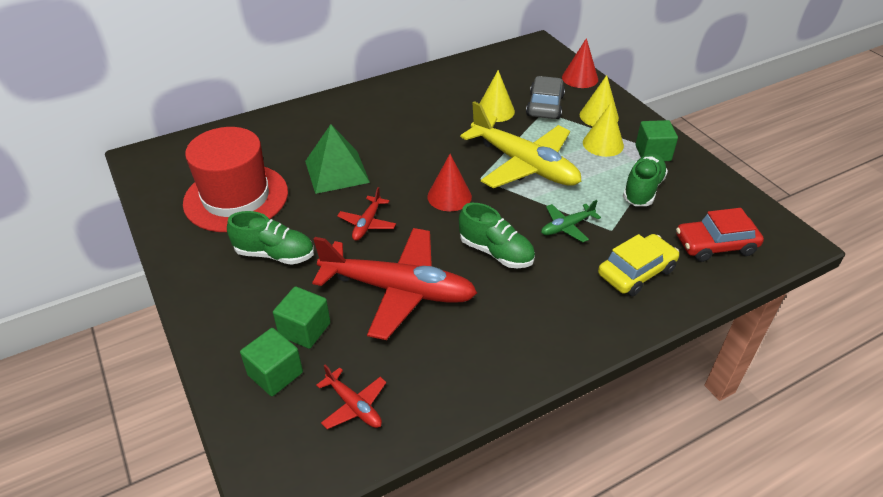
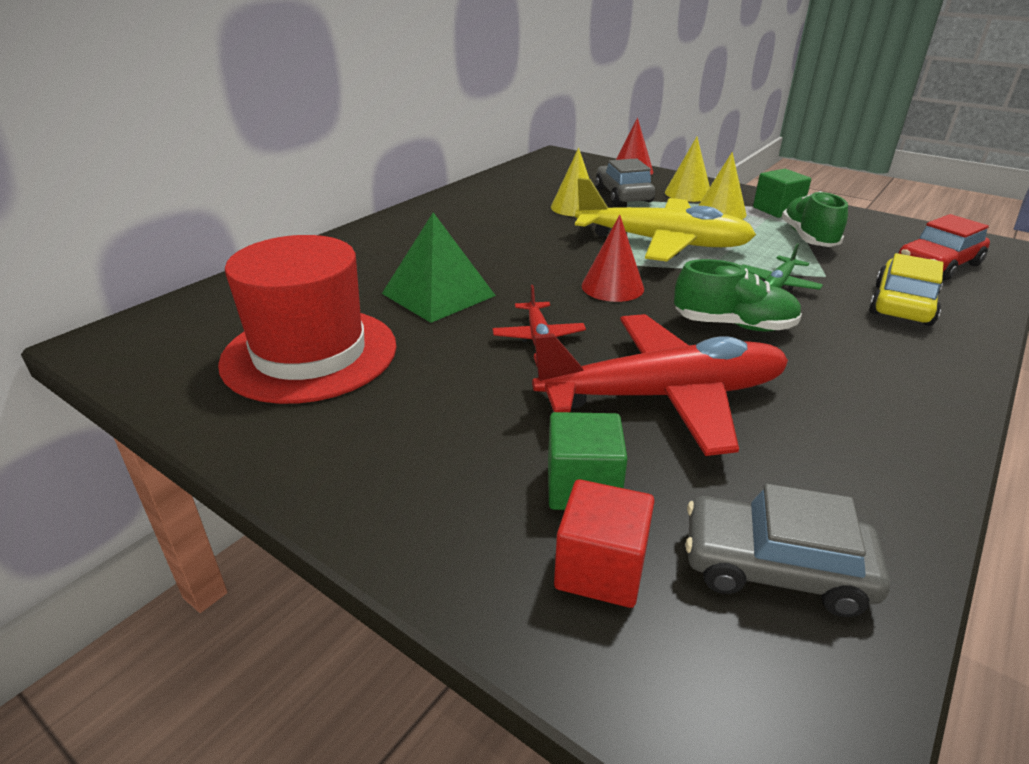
camera: 25 degrees left, 10 degrees down
(275, 254) = (437, 404): green shoe -> none
(275, 374) = (600, 569): green cube -> red cube
(354, 405) = (775, 568): red plane -> grey car

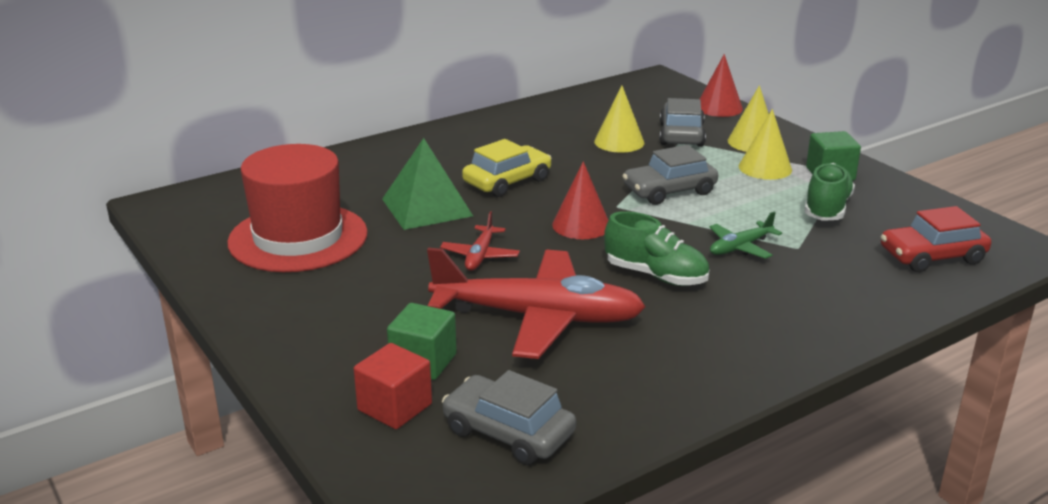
camera: 20 degrees right, 5 degrees down
(662, 243) = (669, 191): yellow plane -> grey car
(902, 304) = (840, 286): yellow car -> yellow car (507, 181)

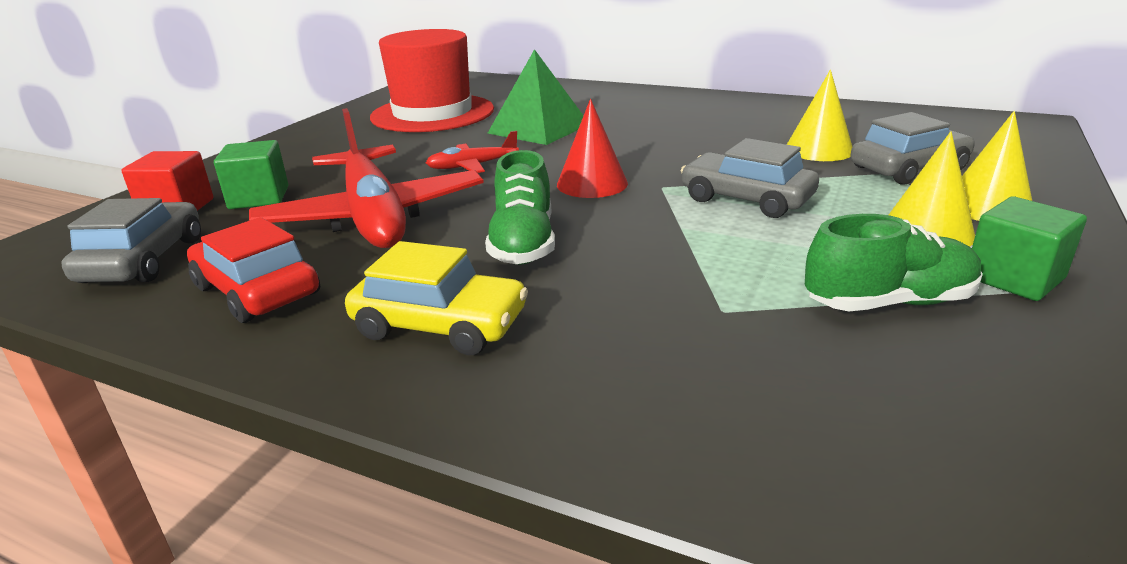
camera: 60 degrees right, 0 degrees up
(507, 181) = (636, 137): yellow car -> yellow car (440, 324)
(719, 107) = (1038, 166): red cone -> none
(740, 247) = (663, 272): green plane -> none
(932, 256) = (890, 446): red car -> red car (257, 291)

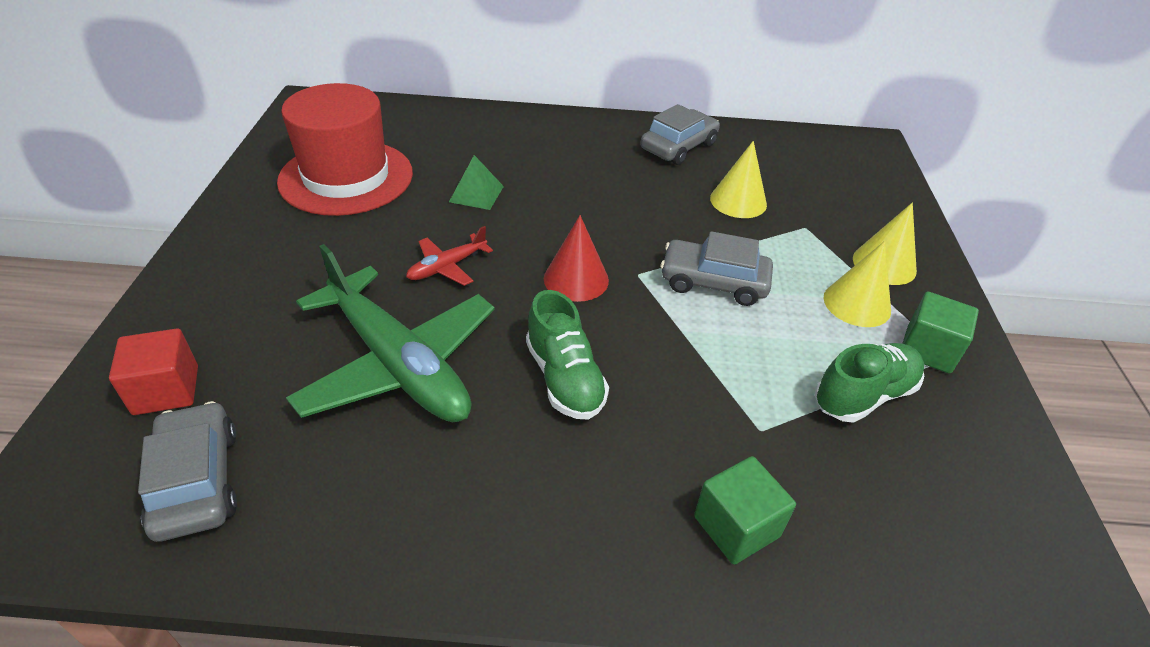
camera: 25 degrees left, 15 degrees up
(257, 291) = (358, 498): red car -> none
(259, 198) = (251, 355): green cube -> green cube (736, 526)
(373, 216) = (398, 363): red plane -> green plane
(440, 324) = (558, 501): yellow car -> none
(539, 128) = (476, 194): green pyramid -> green pyramid, size x0.59
(908, 168) = (814, 220): grey car -> grey car (678, 147)

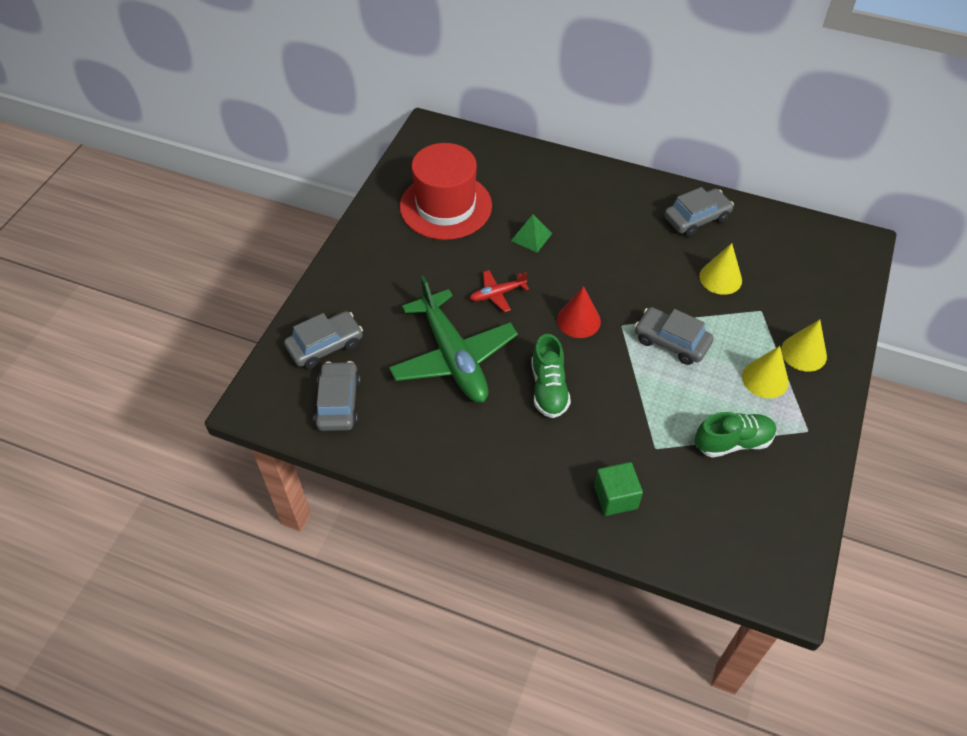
camera: 20 degrees right, 10 degrees up
(166, 390) = (325, 346): red cube -> grey car
(928, 349) = (796, 422): green cube -> none

